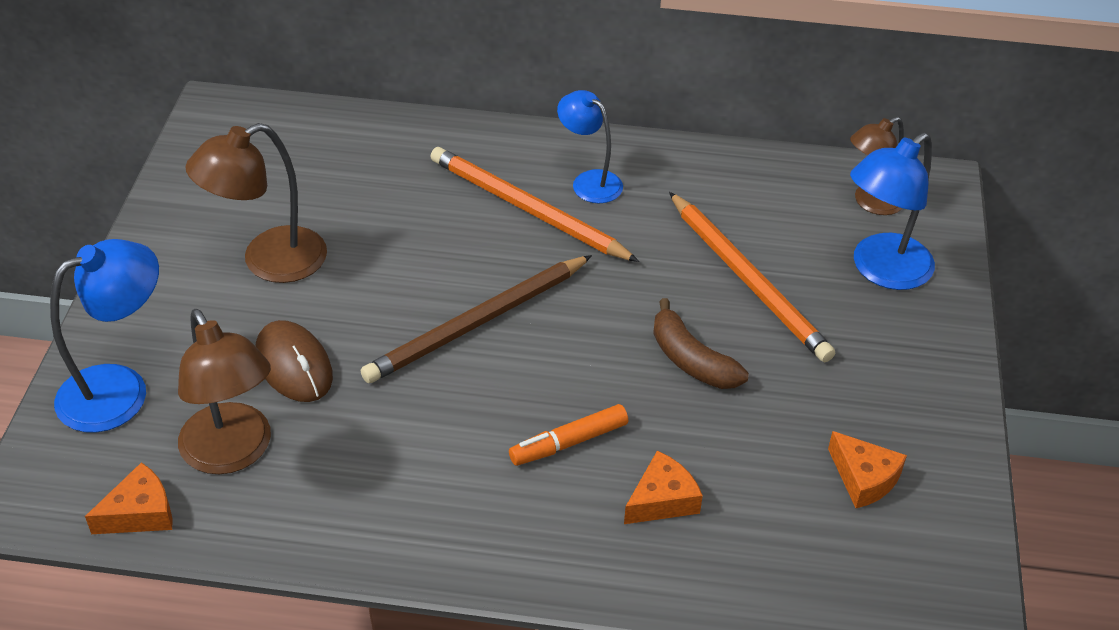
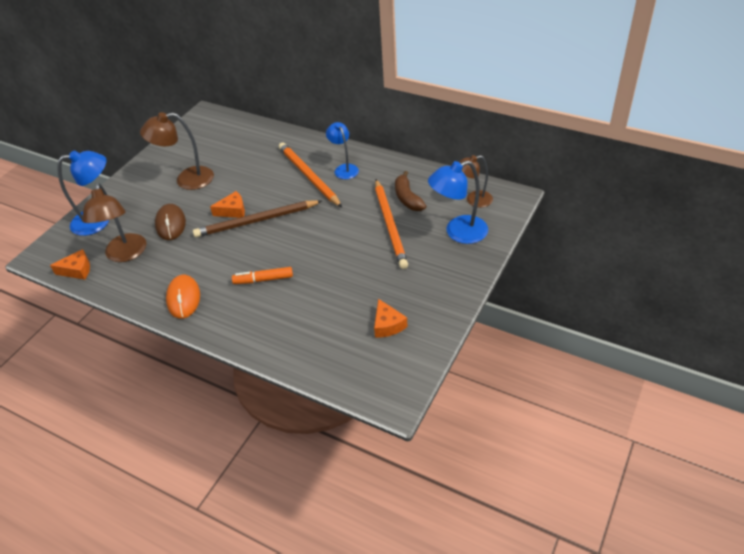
camera: 25 degrees right, 0 degrees up
(425, 520) = (183, 298): none -> orange mouse
(662, 500) = (288, 313): orange cheese -> orange cheese (233, 211)
(691, 360) = (340, 255): brown banana -> brown banana (407, 198)

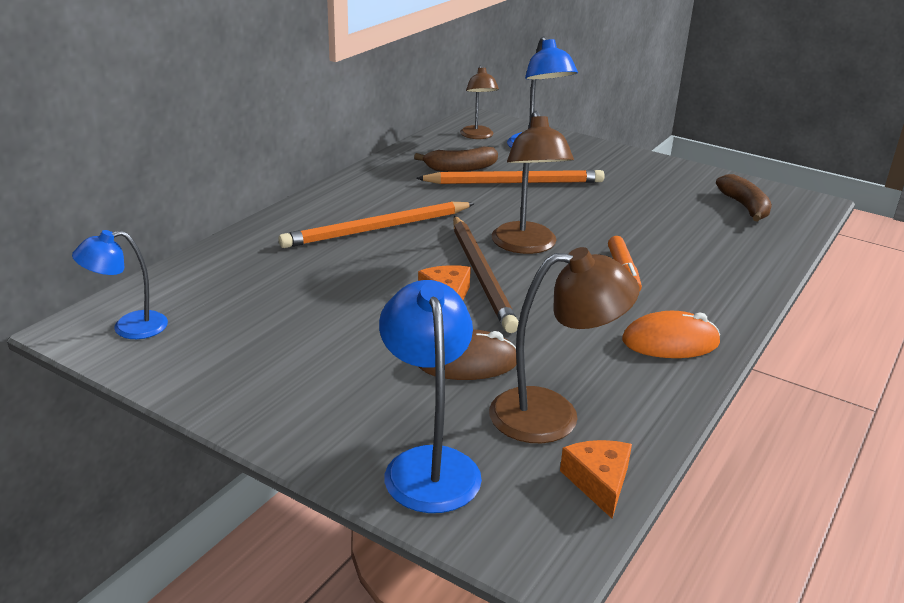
camera: 90 degrees left, 15 degrees down
(187, 180) = (327, 347): brown lamp -> brown lamp (526, 246)
(344, 168) = (371, 202): blue lamp -> blue lamp (129, 327)
(375, 352) = (745, 207): none -> brown banana
(387, 325) = (699, 197): orange cheese -> none

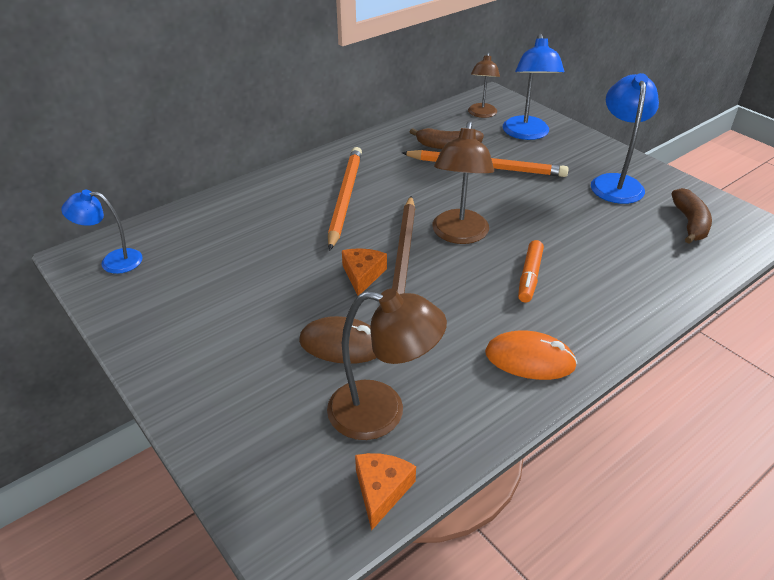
camera: 20 degrees right, 10 degrees up
(378, 229) = (345, 198): orange pencil -> orange pencil turned 105 degrees clockwise
(428, 464) = (255, 437): blue lamp -> blue lamp (615, 183)

